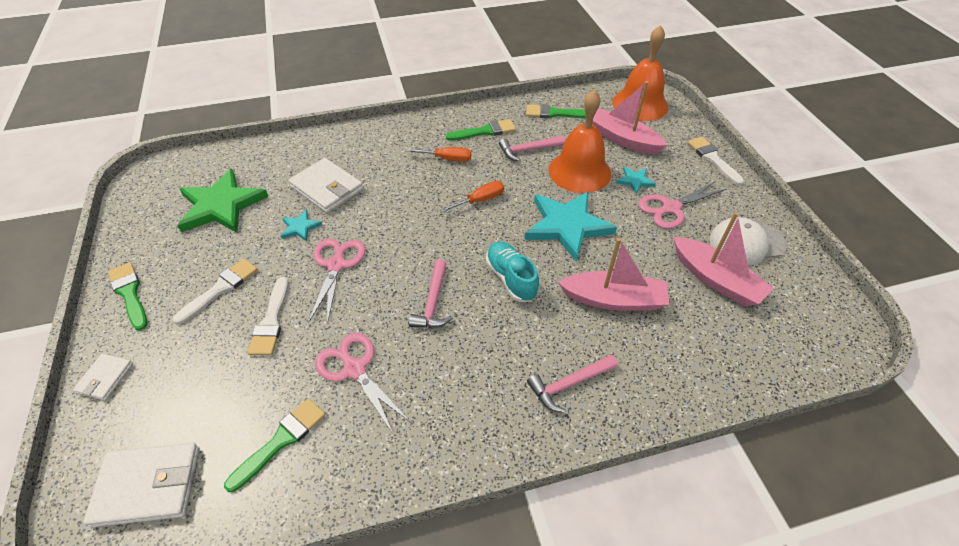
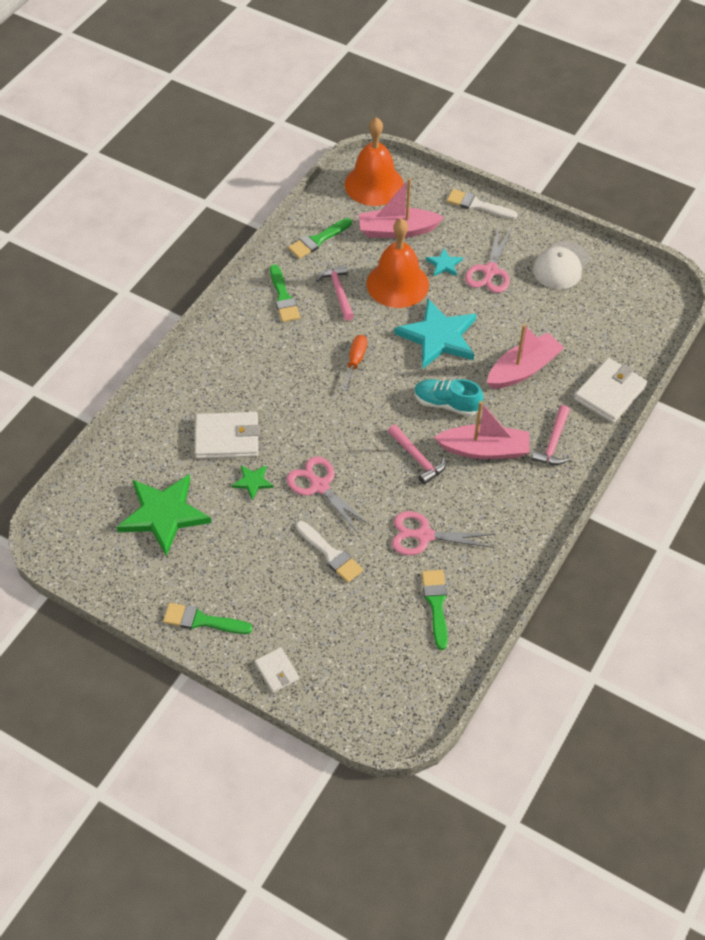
camera: 45 degrees left, 5 degrees up
(148, 486) = (396, 686): white wallet -> white wallet (610, 393)
(220, 289) = (263, 565): white brush -> none
(300, 227) = (253, 482): turquoise star -> green star
(447, 159) = (286, 344): orange screwdriver -> none
(485, 131) = (283, 297): green brush -> green brush turned 135 degrees clockwise
(528, 150) = (338, 292): pink hammer -> pink hammer turned 135 degrees clockwise
(716, 280) = (568, 308): pink boat -> pink boat (484, 449)

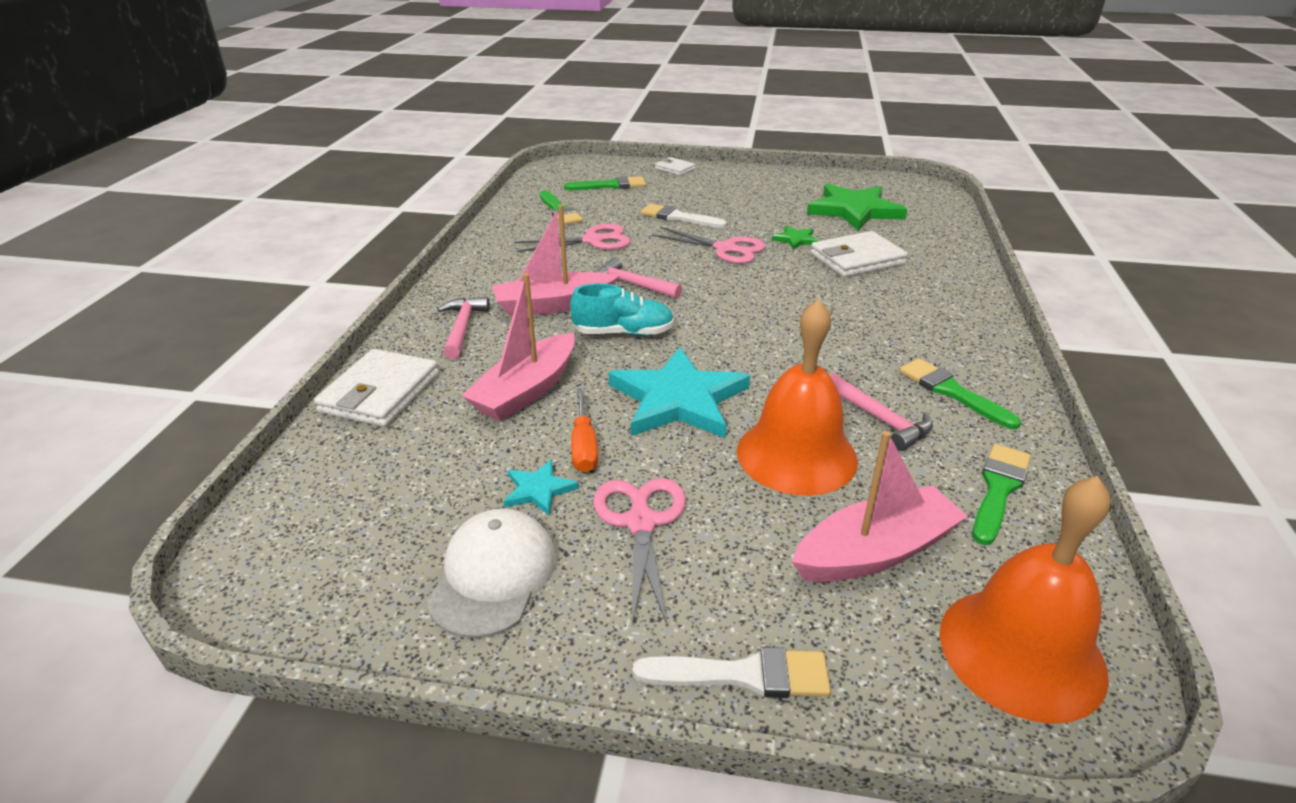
camera: 160 degrees right, 20 degrees down
(202, 620) = (756, 176): green brush -> green brush (610, 185)
(355, 361) = (777, 347): orange screwdriver -> orange screwdriver (584, 447)
(444, 264) = (737, 510): turquoise star -> turquoise star (538, 490)

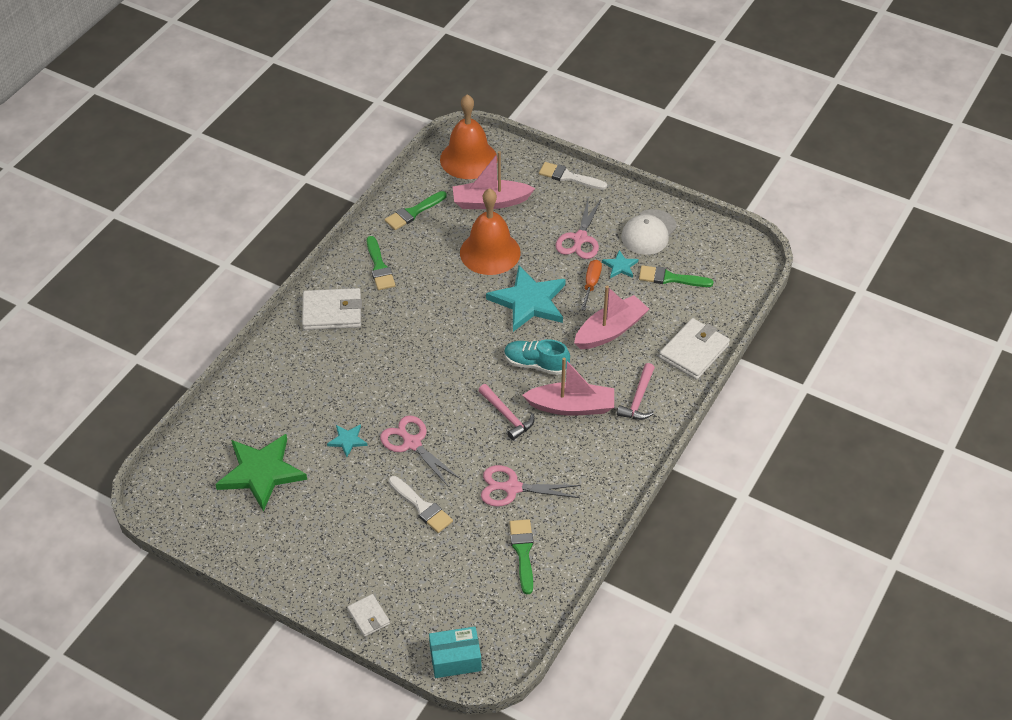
camera: 160 degrees left, 15 degrees up
(588, 164) = (455, 659): none -> turquoise box
(610, 185) = (454, 594): green brush -> green brush (671, 278)
(796, 239) = (347, 440): green star -> turquoise star
(857, 259) = (323, 400): white wallet -> white wallet (332, 312)
(880, 419) = (432, 260): pink hammer -> none

